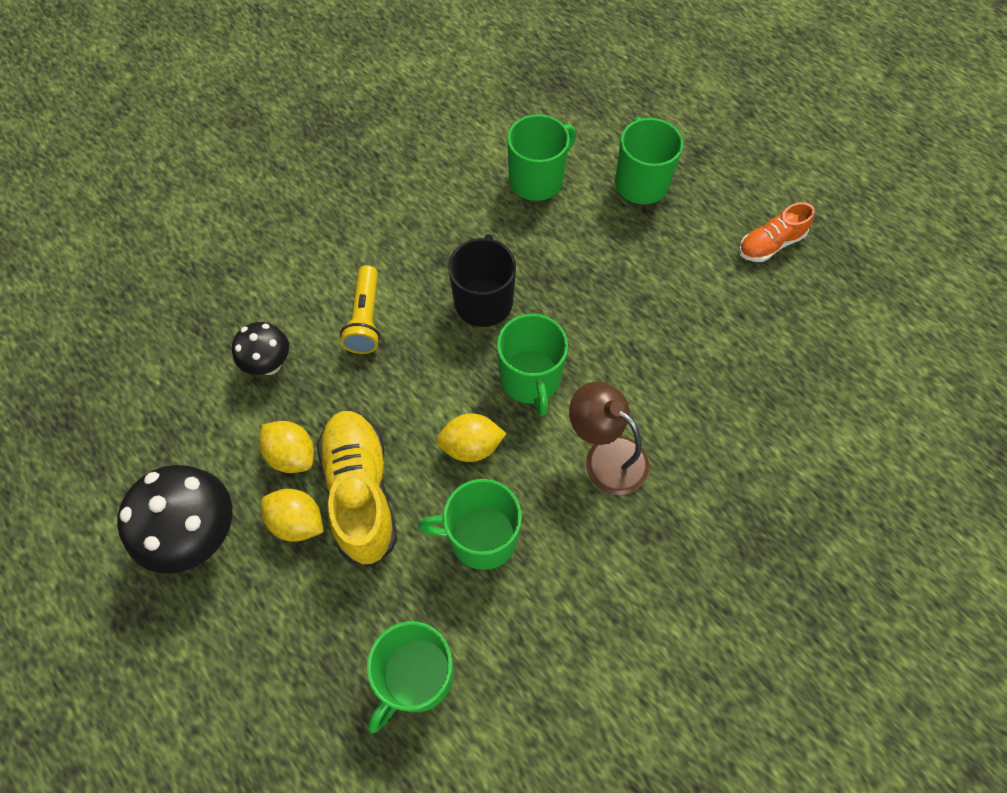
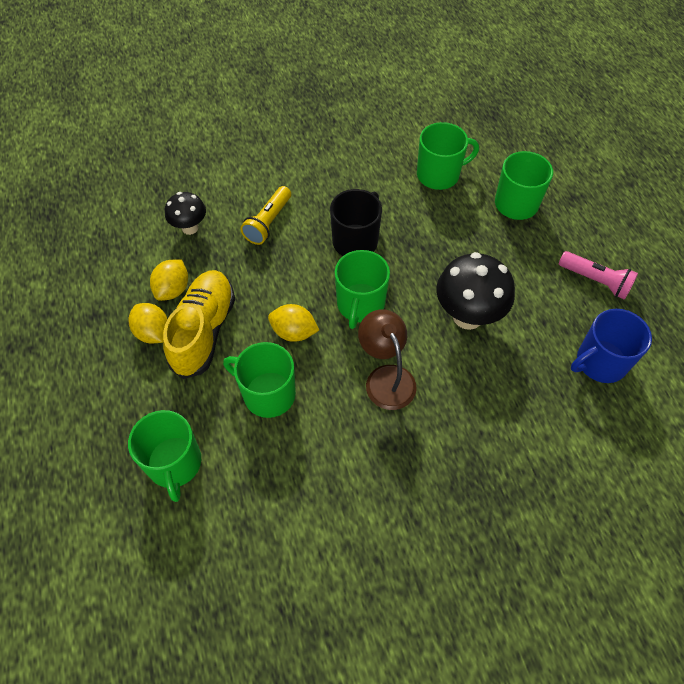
camera: 25 degrees right, 5 degrees down
(200, 536) = (88, 315): black mushroom -> black mushroom (467, 316)
(292, 455) = (173, 289): yellow lemon -> yellow lemon turned 45 degrees clockwise
(416, 676) = (174, 464): green mug -> green mug turned 75 degrees counterclockwise
(770, 244) = (595, 281): orange shoe -> pink flashlight
(820, 338) = (600, 362): none -> blue mug

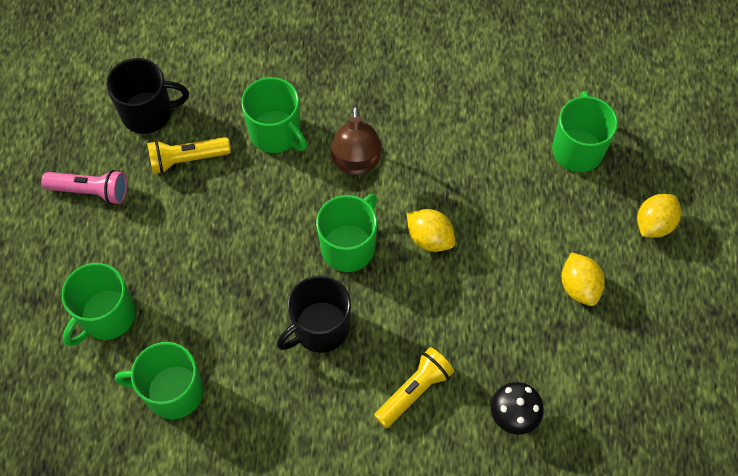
camera: 160 degrees left, 5 degrees up
(173, 289) = (549, 333): yellow lemon -> yellow lemon (653, 224)
(204, 331) = (524, 271): yellow shoe -> none
(268, 394) = (475, 184): green mug -> green mug (276, 133)
(467, 316) = (245, 197): black mushroom -> none
(536, 332) = (187, 159): none -> yellow flashlight
(595, 281) = (90, 191): pink flashlight -> pink flashlight turned 135 degrees clockwise
(600, 362) = (148, 113): blue mug -> black mug

